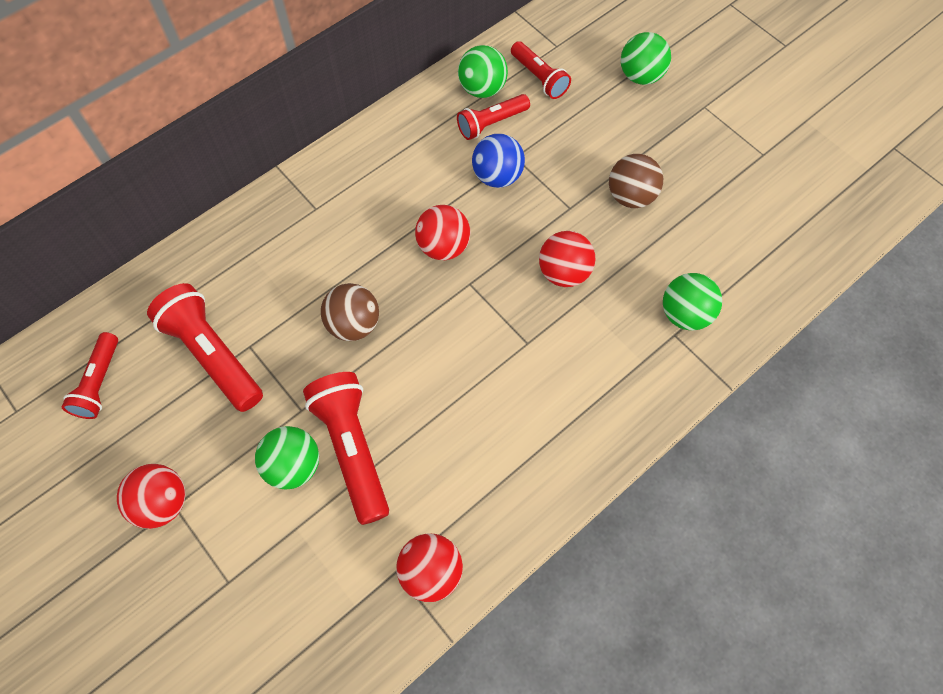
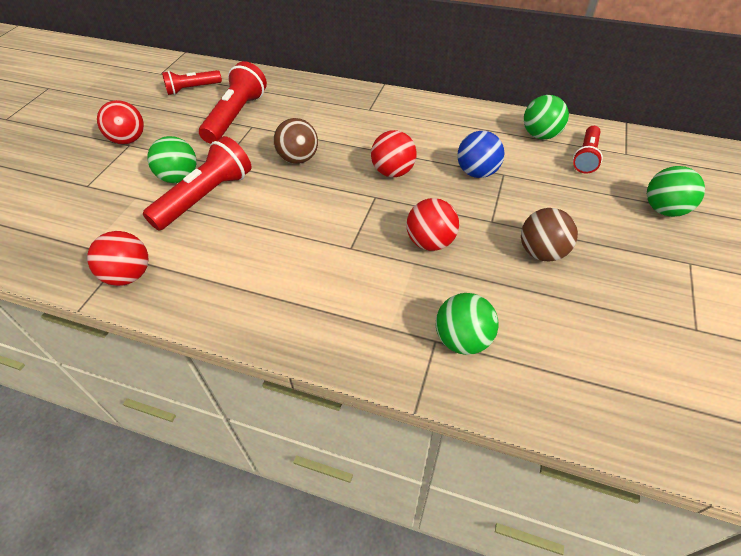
camera: 60 degrees right, 15 degrees down
(491, 123) = (517, 151): red flashlight -> none

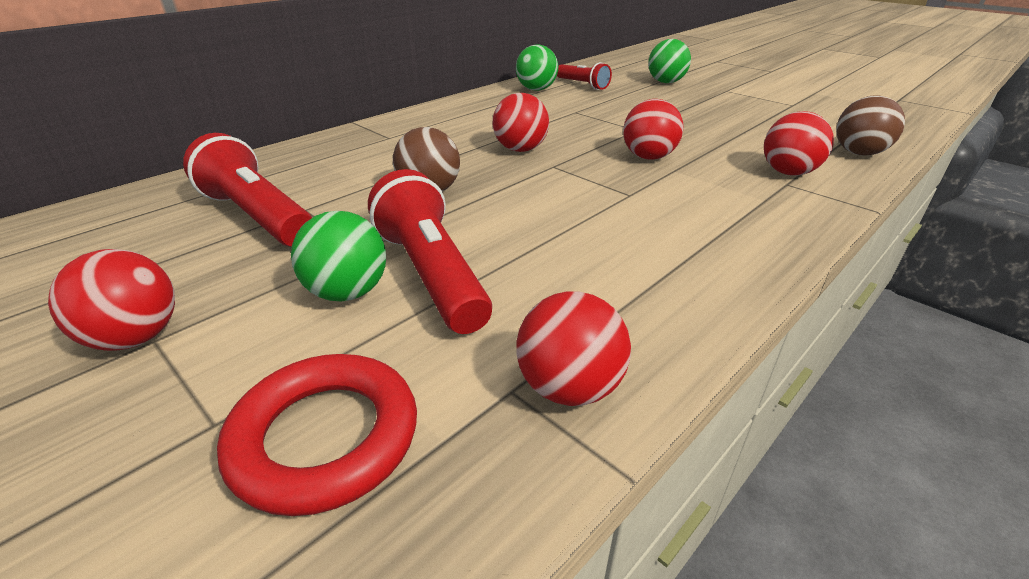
camera: 65 degrees left, 15 degrees down
(84, 216) = (325, 437): none -> red ring
(192, 89) = (100, 241): red flashlight -> none
(462, 340) = (788, 172): green ball -> red ball
(477, 172) = (562, 119): blue ball -> none
(542, 252) = (690, 123): brown ball -> brown ball (858, 153)

